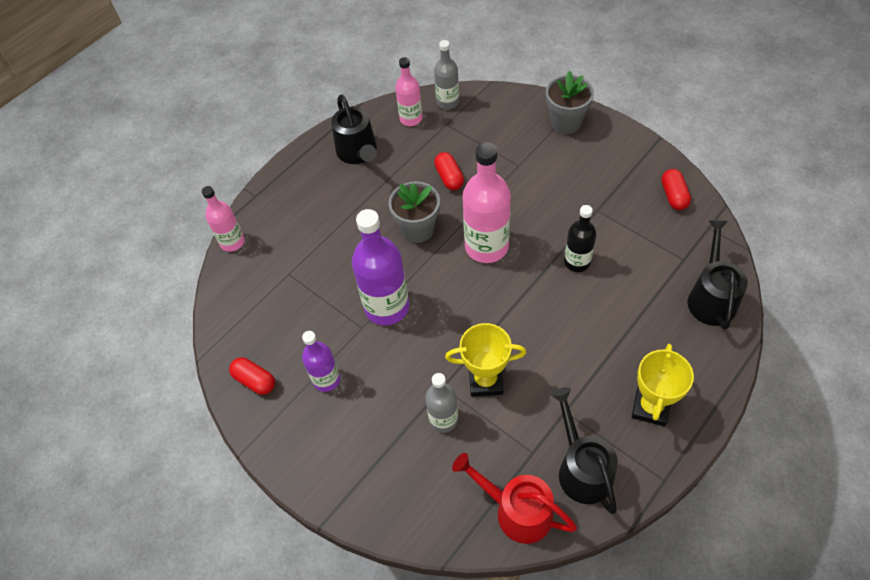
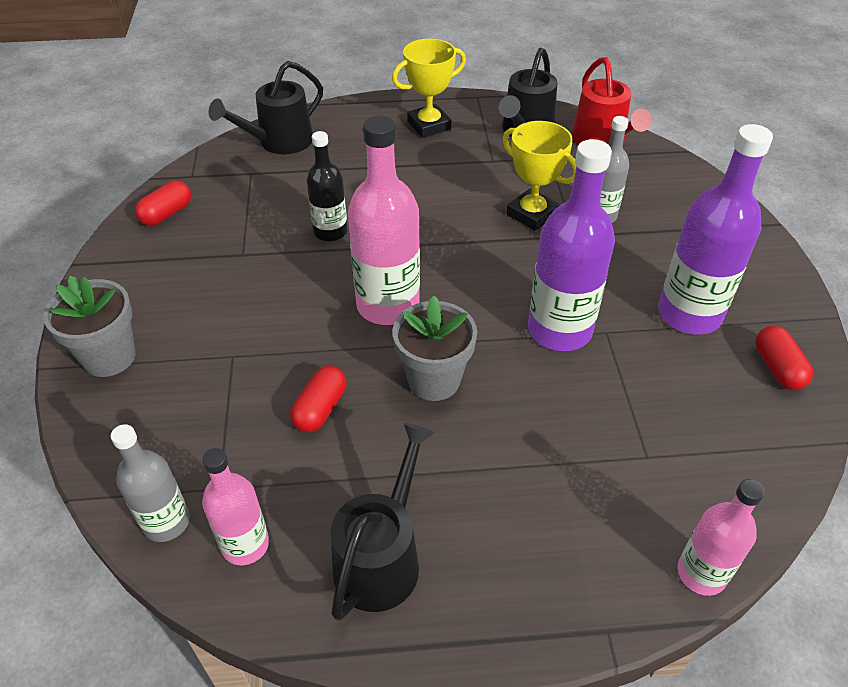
camera: 140 degrees left, 10 degrees down
(326, 379) = (689, 314): purple bottle -> purple bottle, size x1.69

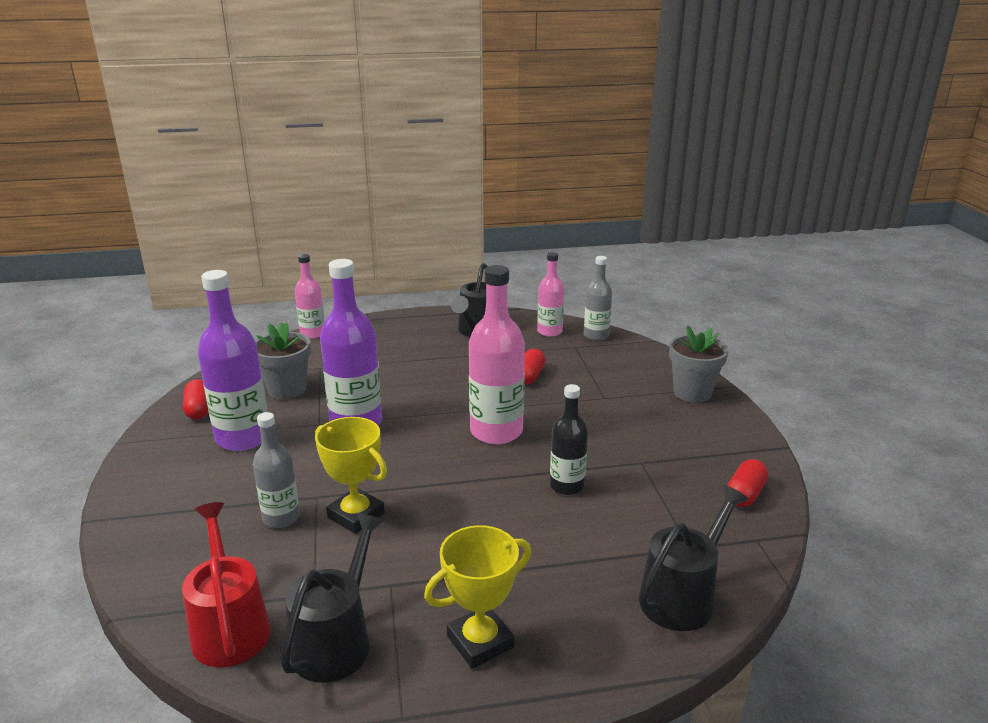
camera: 175 degrees right, 20 degrees down
(434, 380) = (455, 392): grey flower pot -> grey flower pot (287, 390)

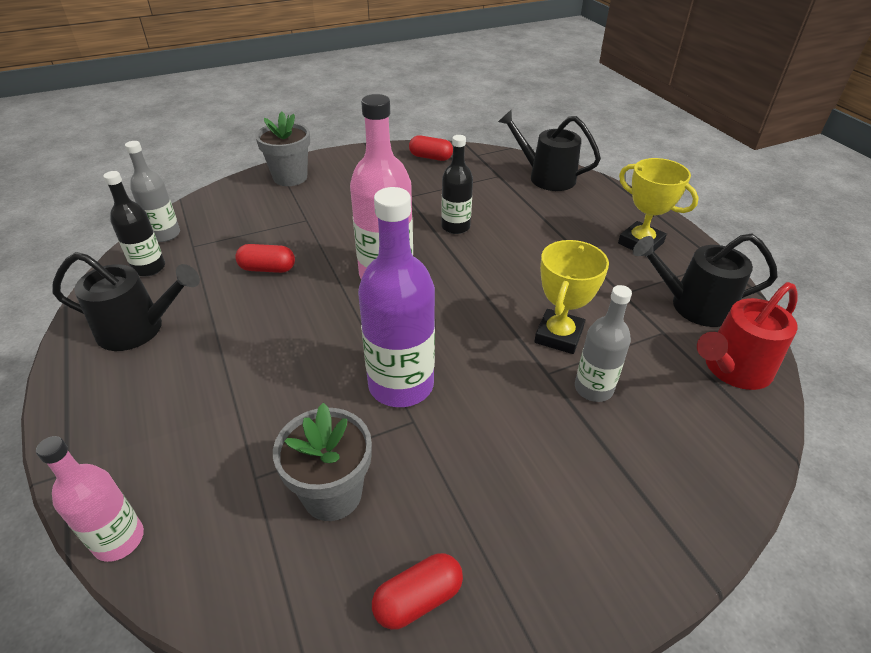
camera: 105 degrees left, 15 degrees up
(243, 438) = (472, 492): purple bottle -> none
(549, 331) = (149, 268): pink bottle -> black bottle

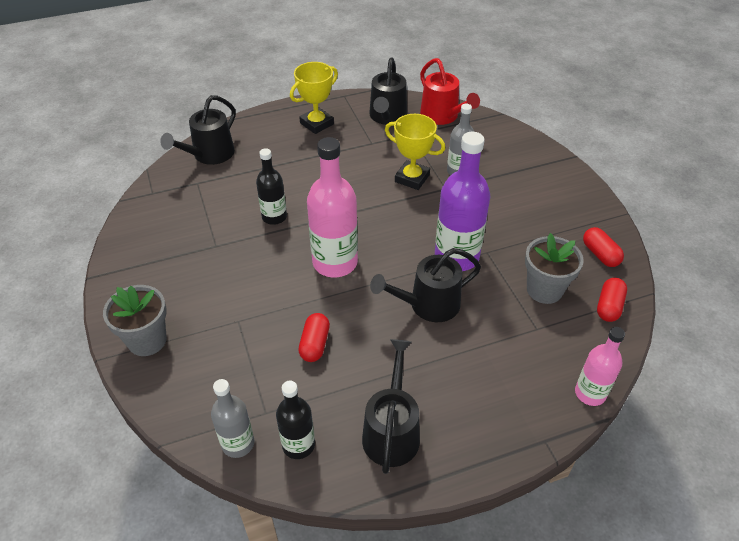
camera: 85 degrees left, 5 degrees up
(313, 356) = (428, 305): none -> black watering can
(430, 157) = (145, 225): red capsule -> red capsule (609, 306)

